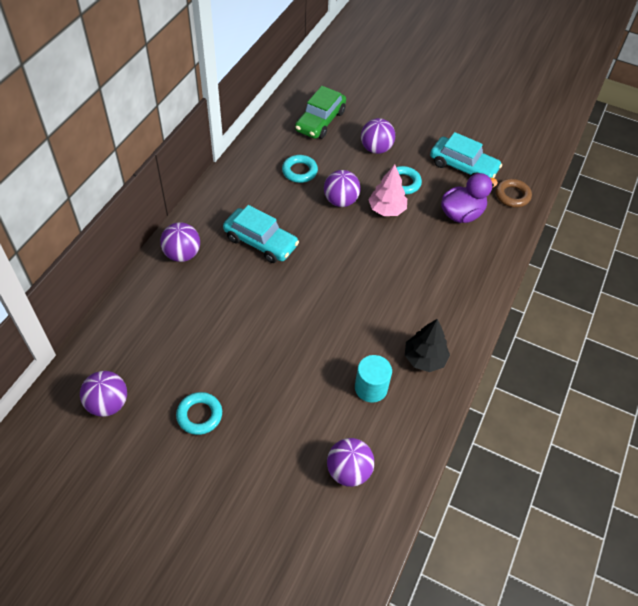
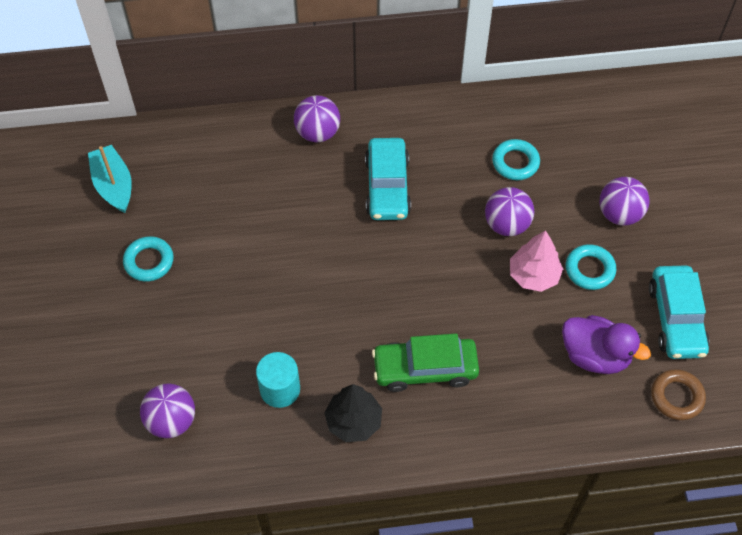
camera: 60 degrees right, 5 degrees up
(108, 404) = (114, 185): purple ball -> turquoise boat
(320, 121) = (611, 137): green car -> green car (425, 369)

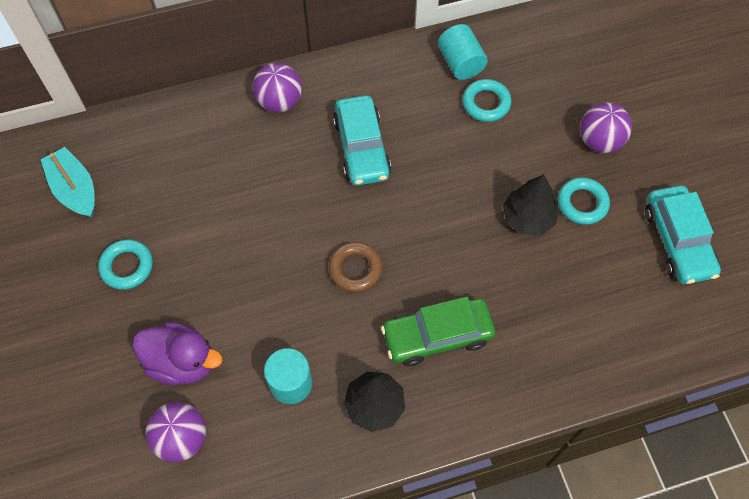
camera: 10 degrees left, 5 degrees up
(498, 121) = (460, 63): none -> turquoise cylinder
(507, 224) = (490, 169): purple ball -> none
(533, 275) = (527, 218): pink tree -> black tree
(595, 355) = (606, 293): purple duck -> purple duck (182, 362)
(676, 397) = (695, 323): brown ring -> brown ring (355, 269)

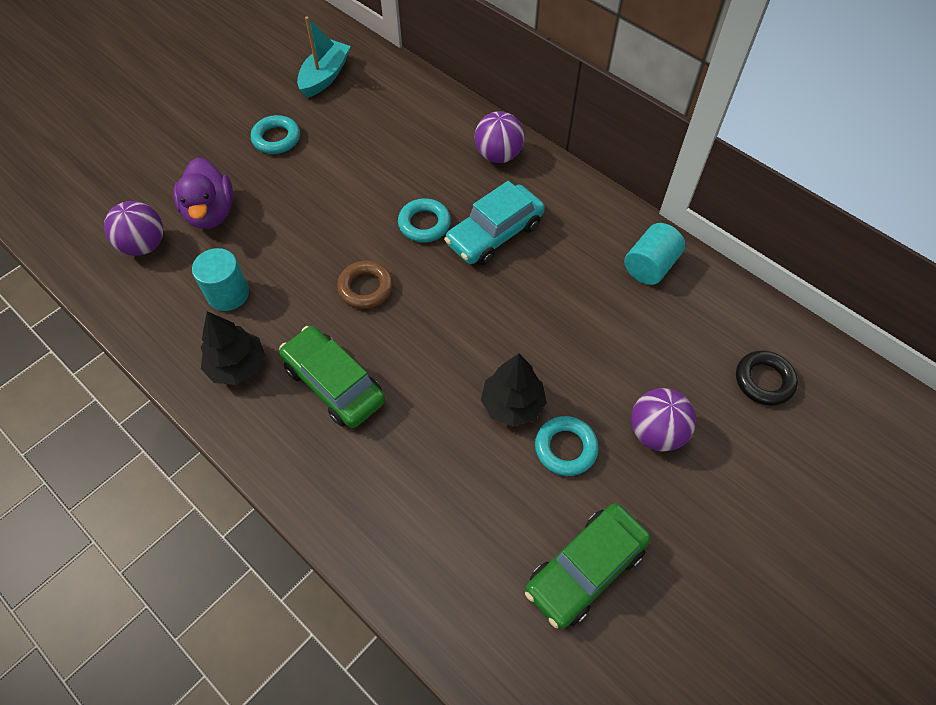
camera: 60 degrees right, 5 degrees down
(486, 103) = (620, 308): turquoise ring -> turquoise ring (424, 224)
(595, 55) = (764, 380): none -> black ring
(677, 241) = (585, 569): turquoise car -> green car

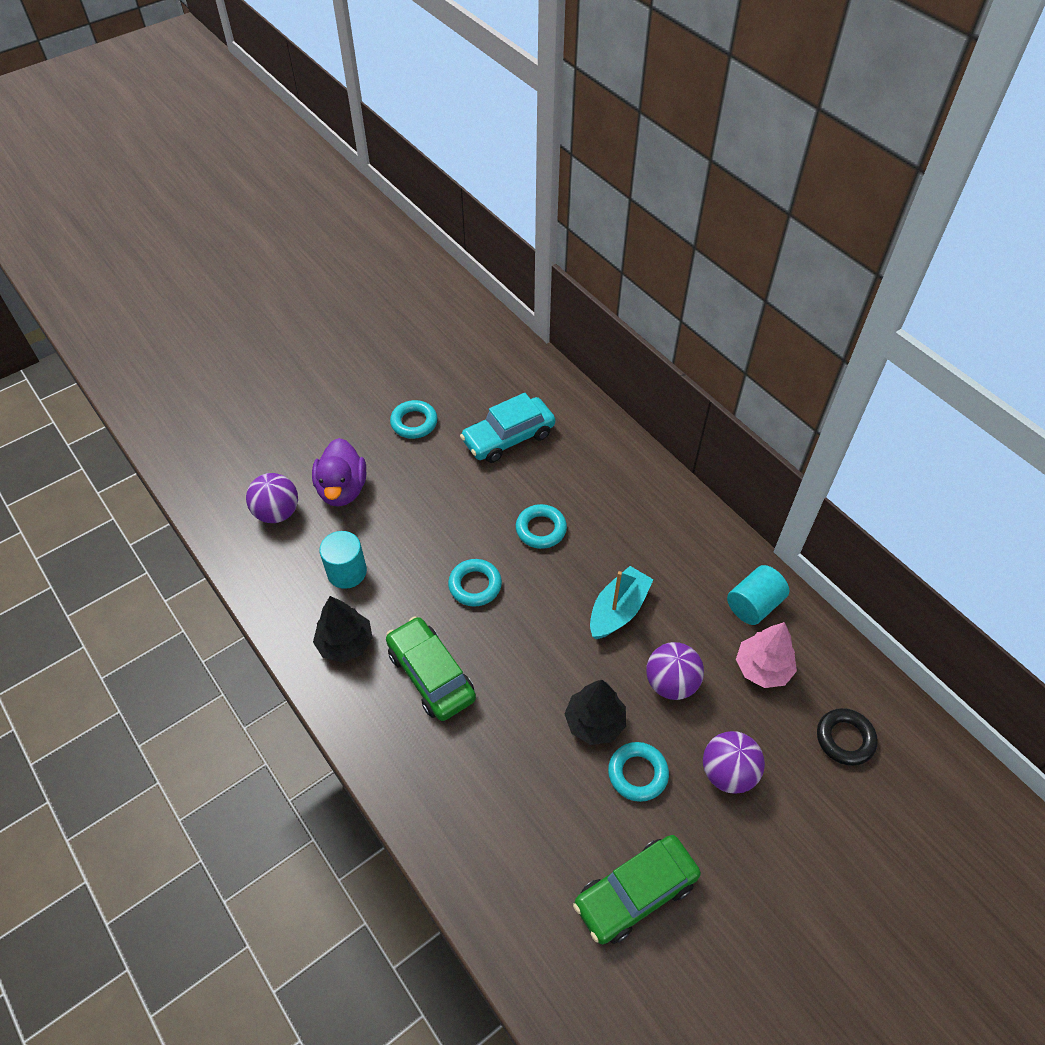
camera: 10 degrees right, 5 degrees down
(325, 76) = (469, 364): turquoise boat -> turquoise boat (618, 610)
(365, 288) = (475, 585): brown ring -> turquoise ring
(494, 234) = (607, 549): turquoise car -> turquoise car (508, 438)
(498, 155) = (624, 469): purple ball -> purple ball (671, 683)
(670, 325) = (762, 668): none -> pink tree

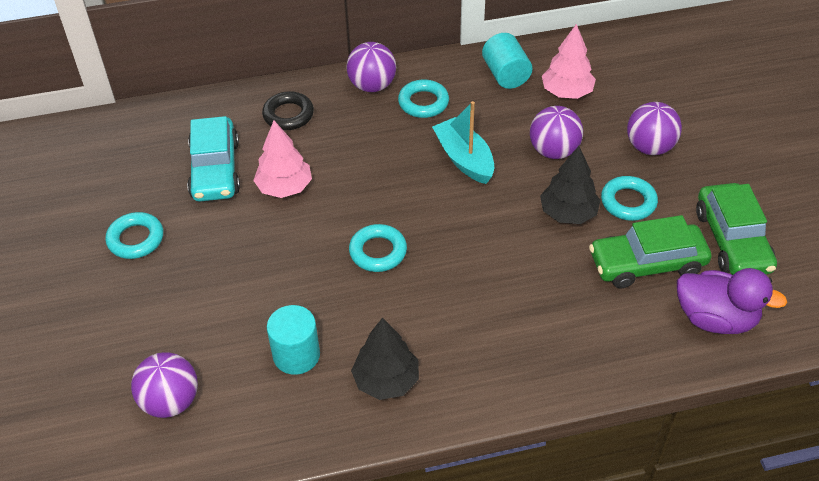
camera: 65 degrees left, 5 degrees down
(342, 489) = (181, 329): purple duck -> purple duck (715, 318)
(431, 675) = (461, 318): green car -> green car (647, 264)
(513, 491) = (284, 187): none -> pink tree
(541, 529) = (343, 182): turquoise ring -> turquoise ring (423, 103)
(670, 503) = (372, 86): none -> purple ball
(845, 739) = (648, 72): black ring -> black ring (288, 115)

